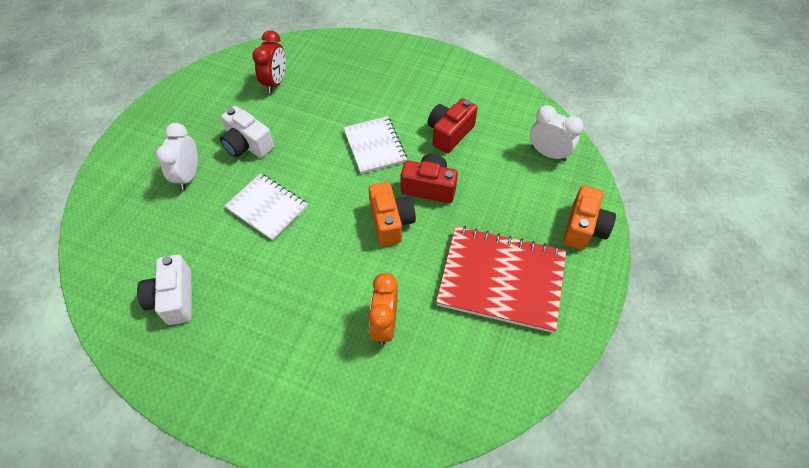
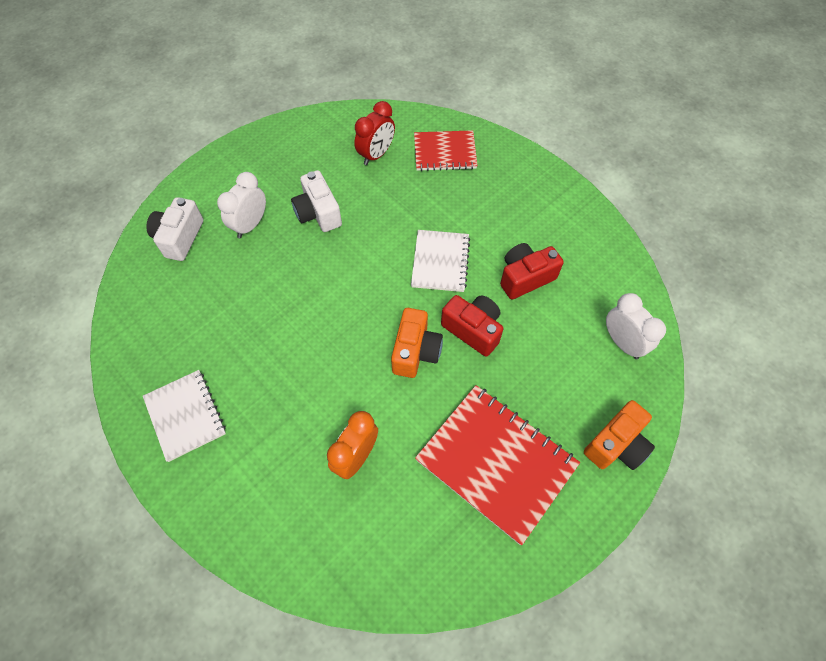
camera: 25 degrees right, 5 degrees up
(174, 298) = (182, 344): white camera -> white camera (180, 238)
(267, 207) = (305, 287): white notebook -> white notebook (185, 415)
(334, 62) = (445, 152): none -> red notebook

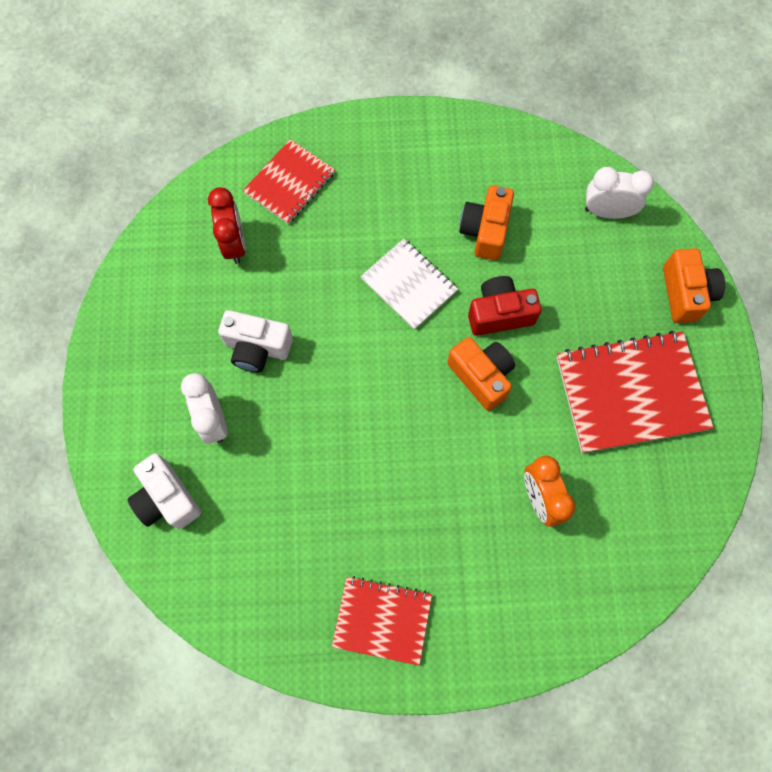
camera: 50 degrees left, 10 degrees up
(185, 415) = (382, 620): white notebook -> red notebook
(525, 278) = (485, 231): red camera -> orange camera

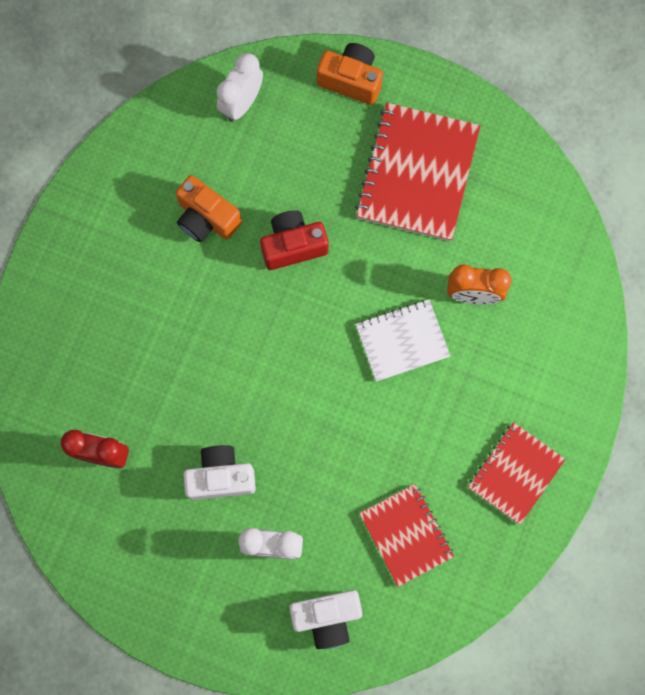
camera: 65 degrees left, 5 degrees up
(257, 348) = (221, 477): white camera -> white camera turned 135 degrees counterclockwise
(290, 183) = (64, 374): red notebook -> red notebook (406, 535)
(409, 285) = (226, 312): white notebook -> white notebook (402, 341)
(481, 376) = (343, 290): orange camera -> none
(499, 314) = (293, 245): red camera -> red camera turned 60 degrees clockwise

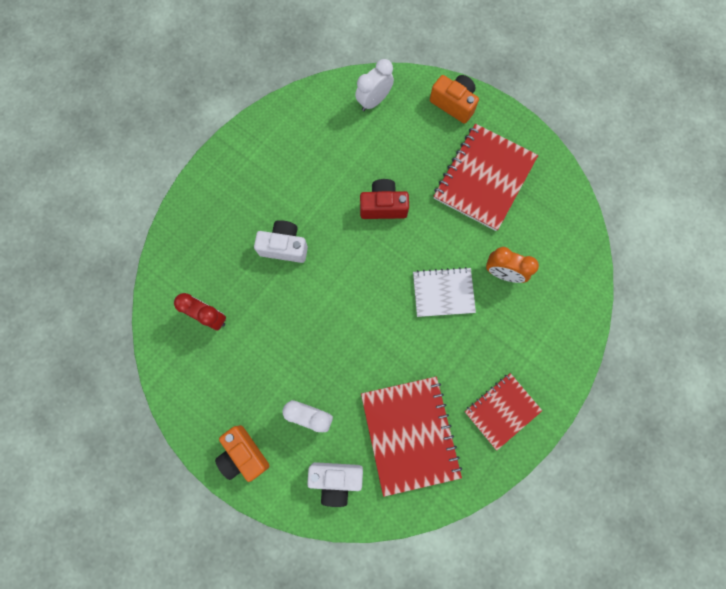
camera: 15 degrees right, 0 degrees up
(206, 218) = (328, 172): orange camera -> orange camera (243, 454)
(221, 477) = (288, 355): white camera -> white camera (284, 246)
(406, 535) = (410, 434): red notebook -> red notebook, size x1.63

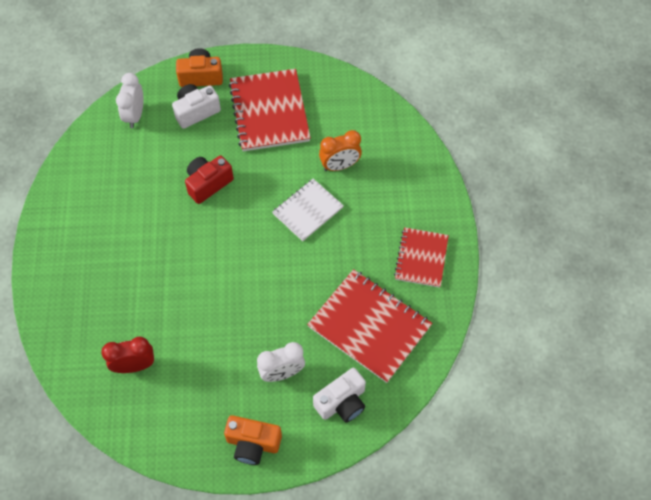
camera: 40 degrees left, 15 degrees down
(284, 246) = (152, 269): white camera -> white camera (196, 111)

